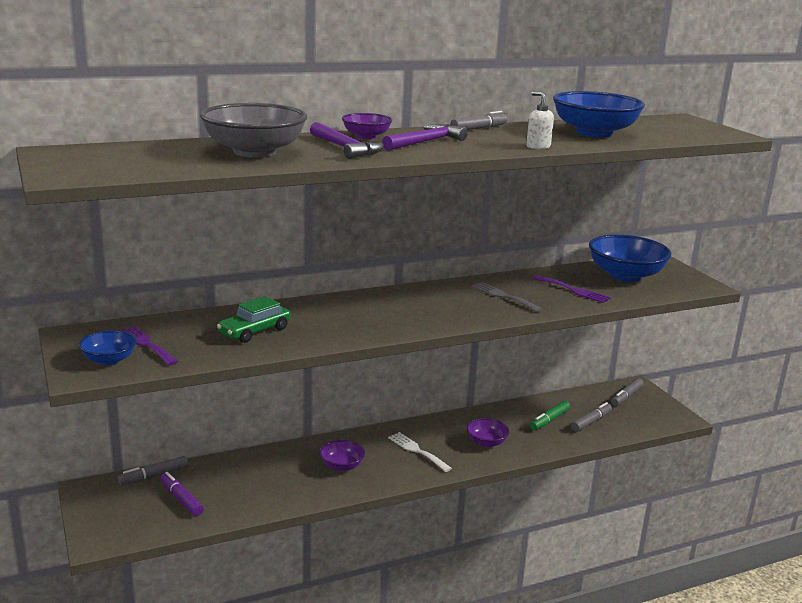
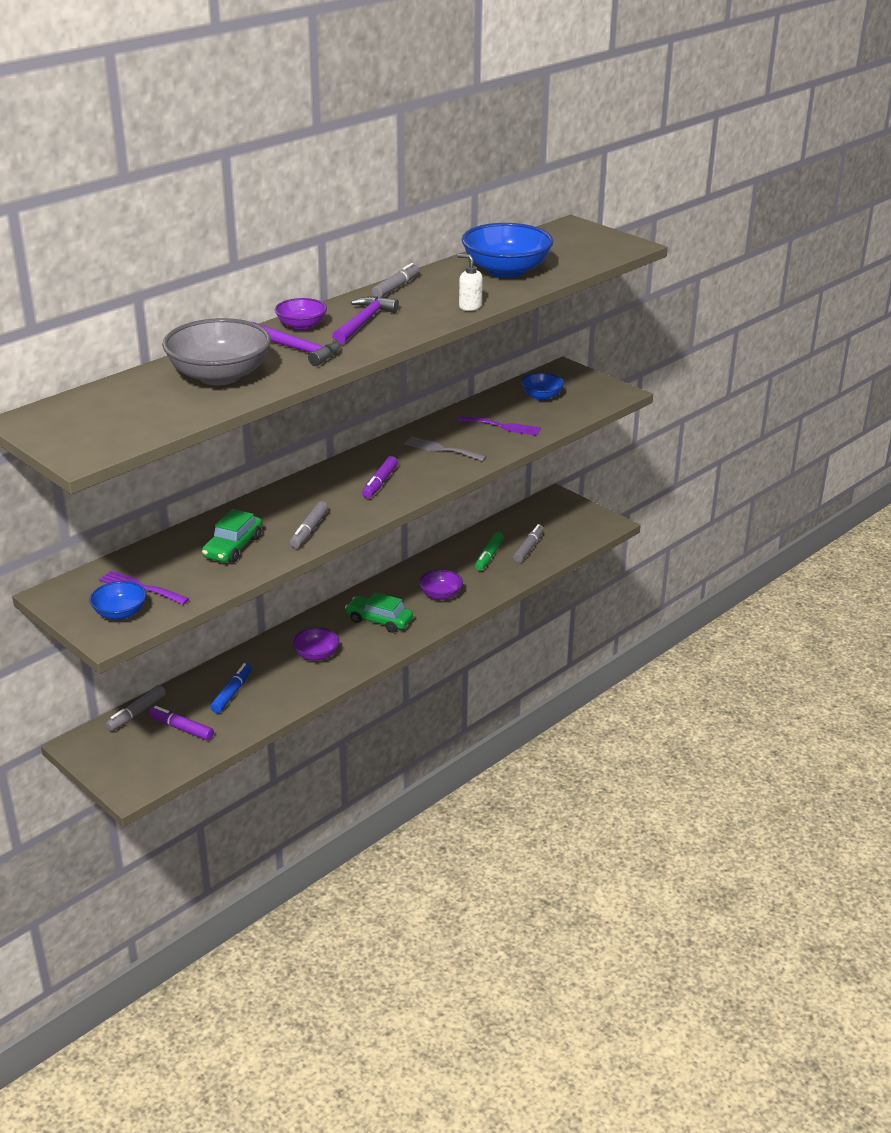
camera: 20 degrees left, 10 degrees up
(246, 480) = (232, 693): none -> blue marker
(417, 450) = (379, 620): white fork -> green car
(427, 310) = (380, 483): none -> purple marker
(625, 275) = (541, 396): blue bowl -> blue bowl, size x0.52
(626, 396) = (550, 512): grey marker -> grey marker (309, 530)

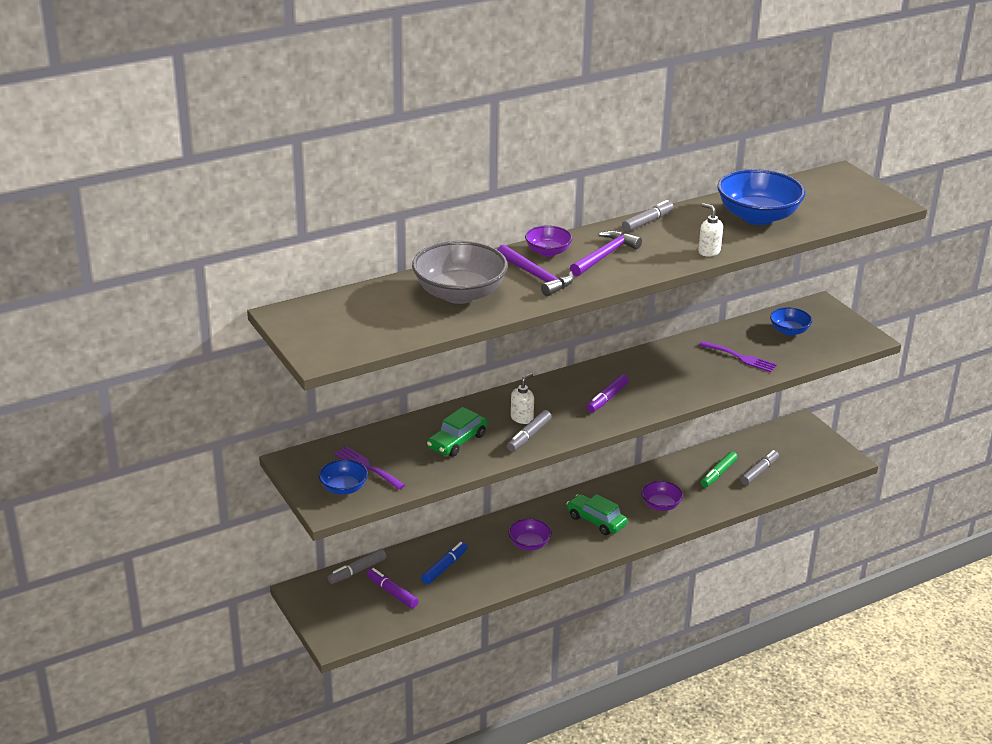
camera: 15 degrees right, 0 degrees up
(296, 514) = (522, 418): none -> white soap dispenser
(441, 449) = (675, 373): grey fork -> none

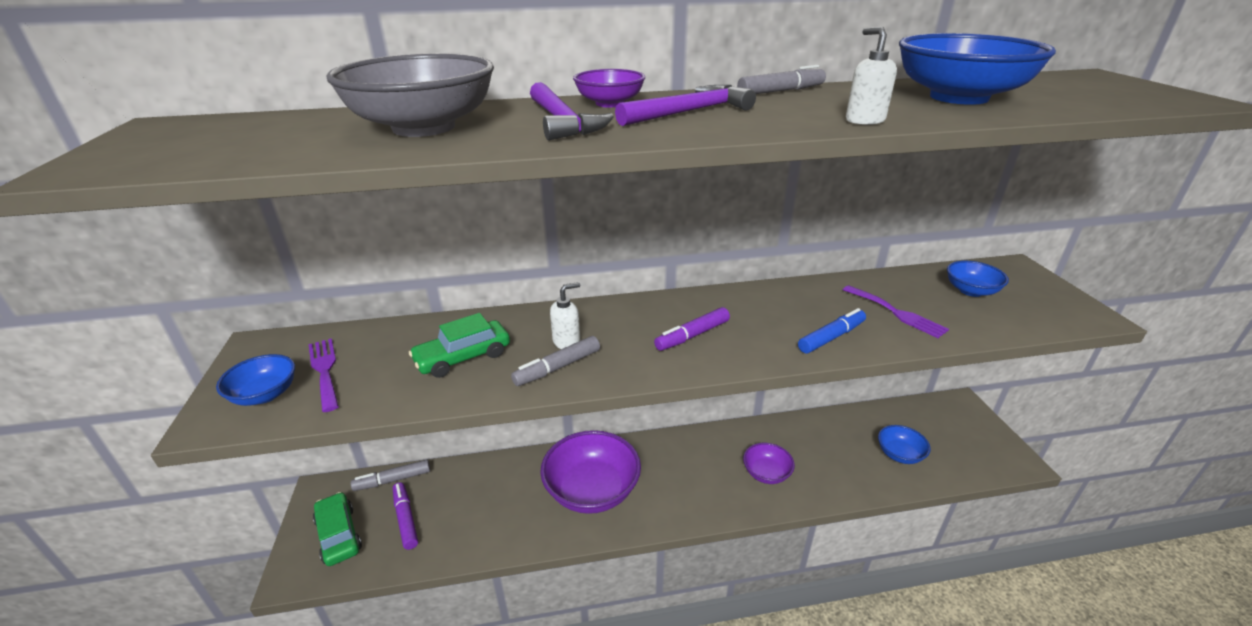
camera: 20 degrees right, 0 degrees up
(444, 567) = (483, 498): blue marker -> blue marker (831, 337)
(529, 544) = (592, 490): purple bowl -> purple bowl, size x1.90
(596, 521) = (682, 477): green car -> green car (339, 535)
(718, 474) = (848, 446): green marker -> none
(759, 472) = (899, 454): grey marker -> blue bowl

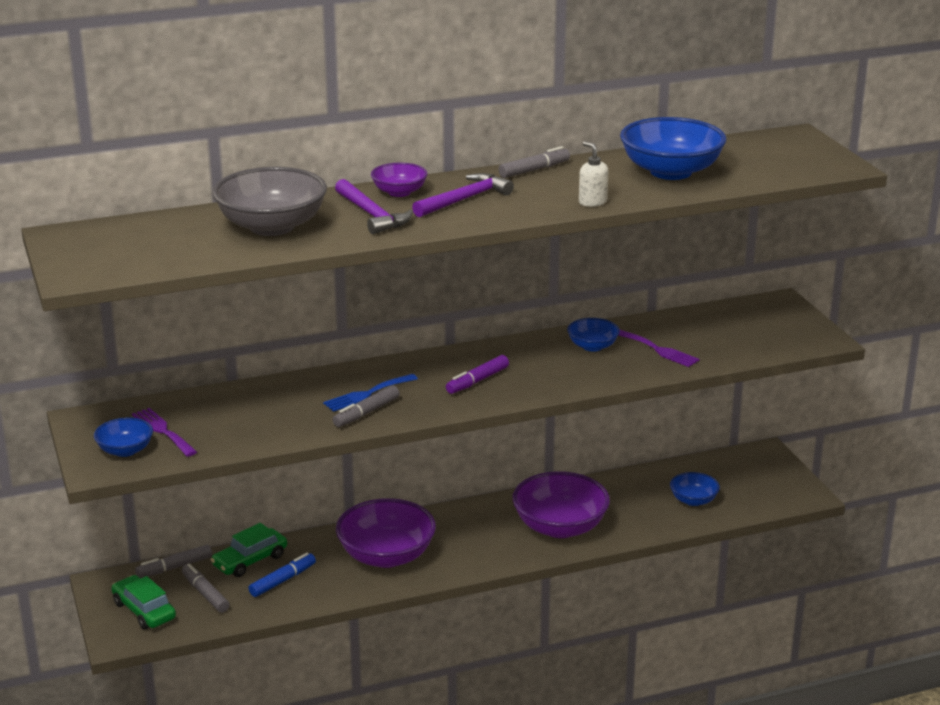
camera: 10 degrees left, 5 degrees down
(405, 519) = (205, 594): purple marker -> grey marker
(463, 357) = (279, 412): green car -> green car (250, 560)
(567, 342) = (367, 394): white soap dispenser -> blue fork
(766, 473) = (560, 527): purple bowl -> purple bowl, size x1.90
(831, 337) = (598, 373): blue marker -> blue marker (283, 580)
(971, 291) = (729, 326): blue bowl -> blue bowl (592, 346)

